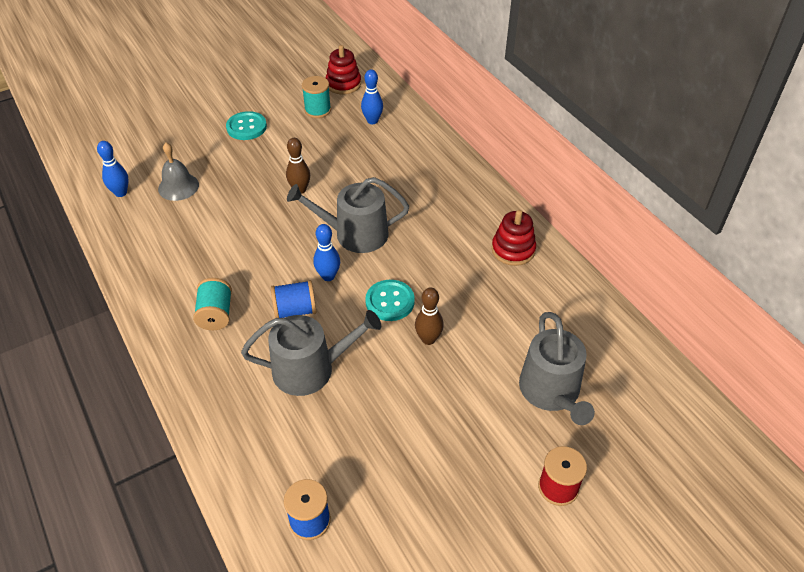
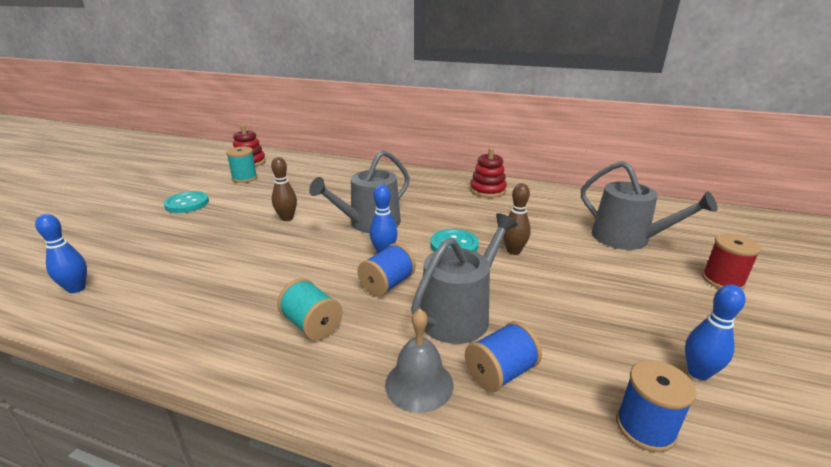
camera: 40 degrees left, 20 degrees down
(178, 186) = (152, 259): grey bell -> grey bell (419, 384)
(279, 428) = (500, 373): none -> blue spool
(372, 121) = (298, 170): blue bowling pin -> blue bowling pin (698, 372)

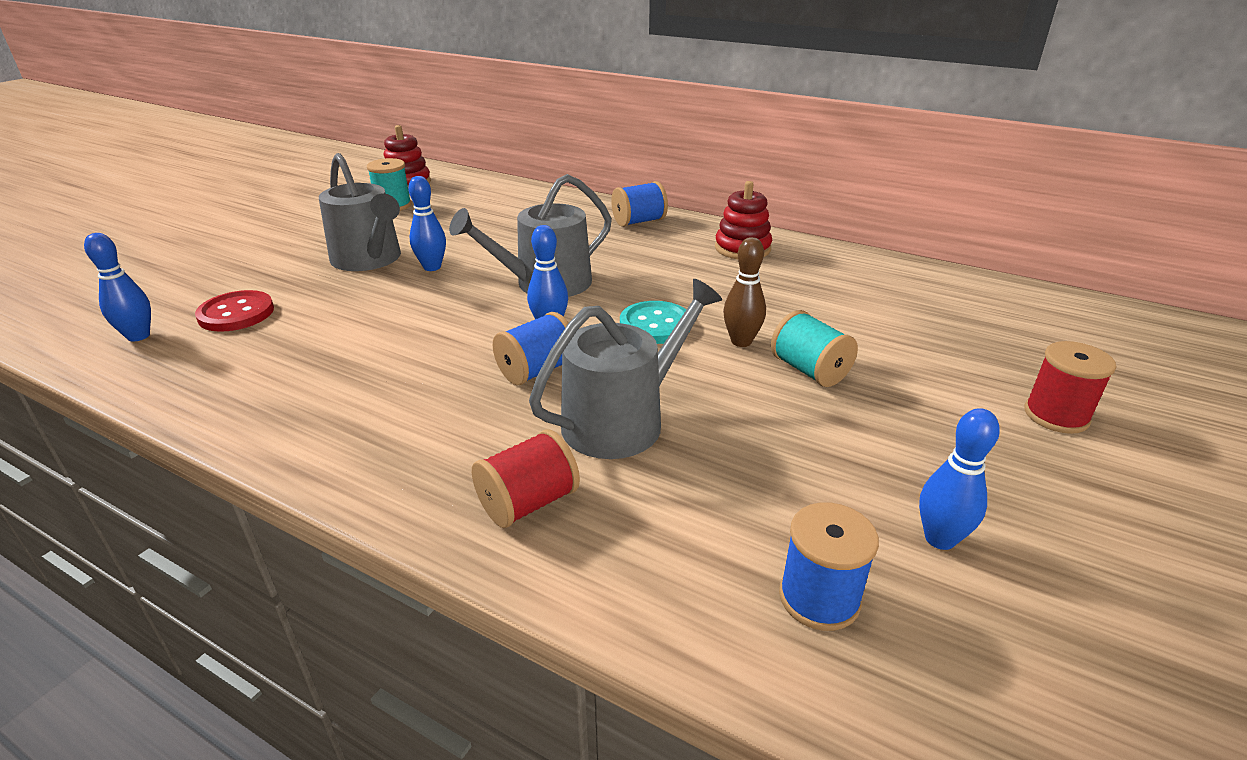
camera: 10 degrees right, 5 degrees up
(151, 264) = (236, 313): none -> red button
(187, 203) = (305, 236): turquoise button -> none
(287, 218) = (432, 267): brown bowling pin -> blue bowling pin
(312, 325) = (415, 413): turquoise spool -> turquoise spool (809, 370)
(419, 384) = (528, 503): grey bell -> red spool
(500, 373) = (645, 503): blue spool -> blue spool (639, 221)
(627, 238) = (931, 339): grey watering can -> grey watering can (369, 259)

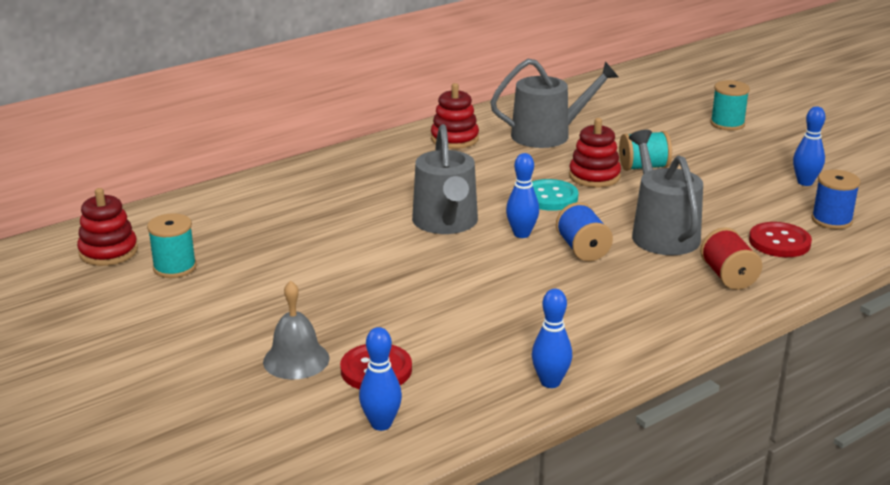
camera: 65 degrees left, 5 degrees down
(252, 278) = (296, 360): none -> grey bell
(369, 259) = (313, 294): grey watering can -> grey watering can (548, 135)
(432, 267) = (364, 265): blue bowling pin -> blue bowling pin (550, 382)
(639, 221) = (359, 162): blue spool -> none
(679, 541) = (779, 242): none -> red button
(741, 341) = (594, 176): brown bowling pin -> red stacking toy
(1056, 415) = (727, 124): red spool -> turquoise spool

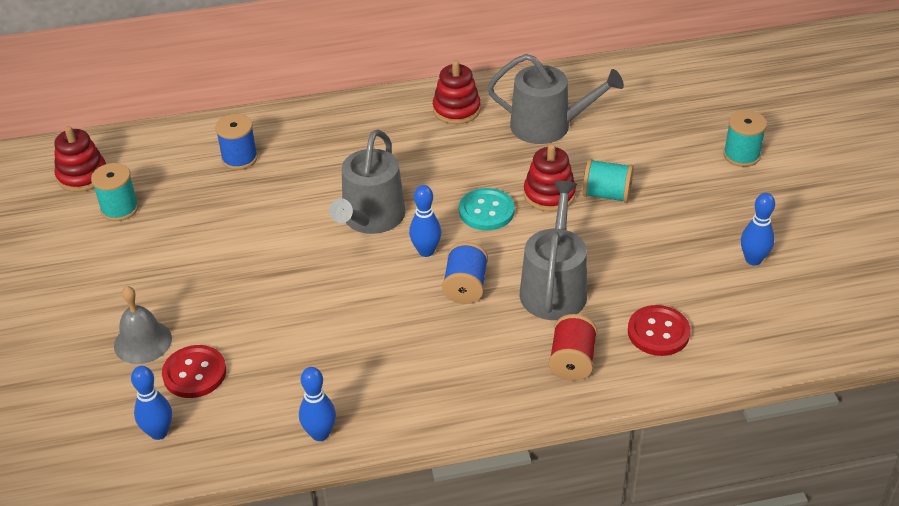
camera: 25 degrees right, 15 degrees up
(831, 220) = (736, 319): blue spool -> blue spool (239, 158)

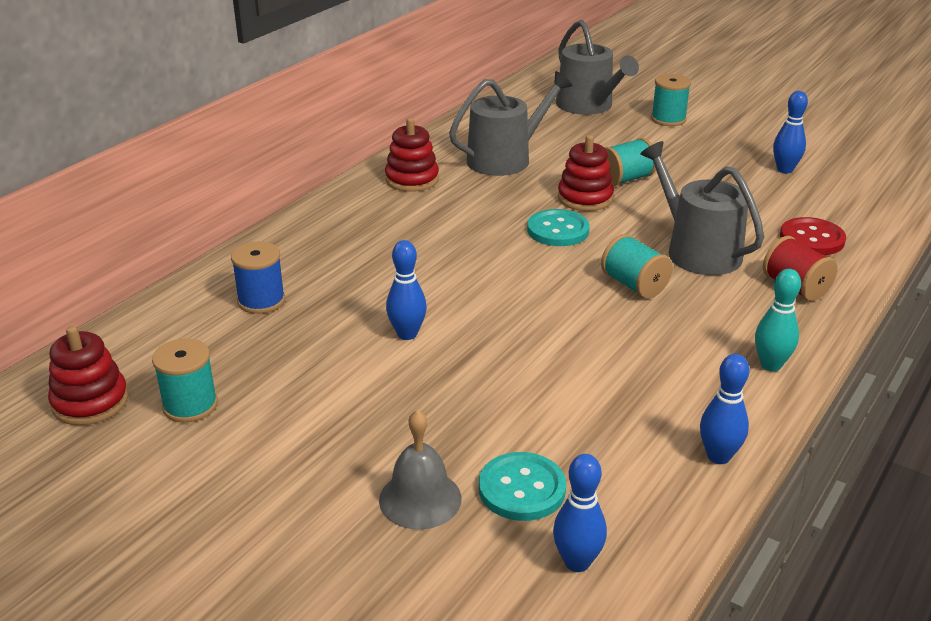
camera: 45 degrees left, 10 degrees down
(194, 373) = (522, 489): red button -> turquoise button
(371, 218) = (471, 281): grey watering can -> grey watering can (588, 106)
(426, 251) = (560, 279): blue bowling pin -> blue bowling pin (407, 334)
(452, 402) = (770, 365): none -> turquoise bowling pin
(465, 286) = (634, 285): blue spool -> turquoise spool

